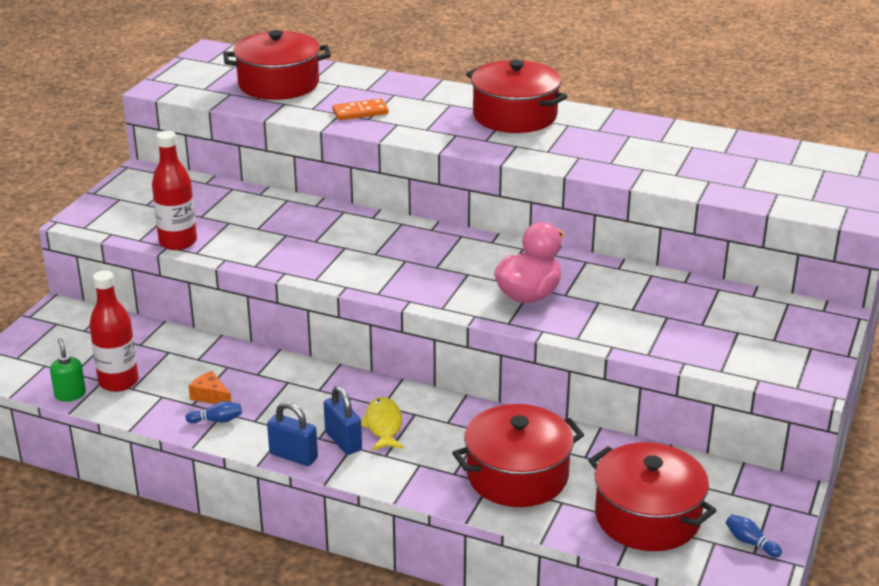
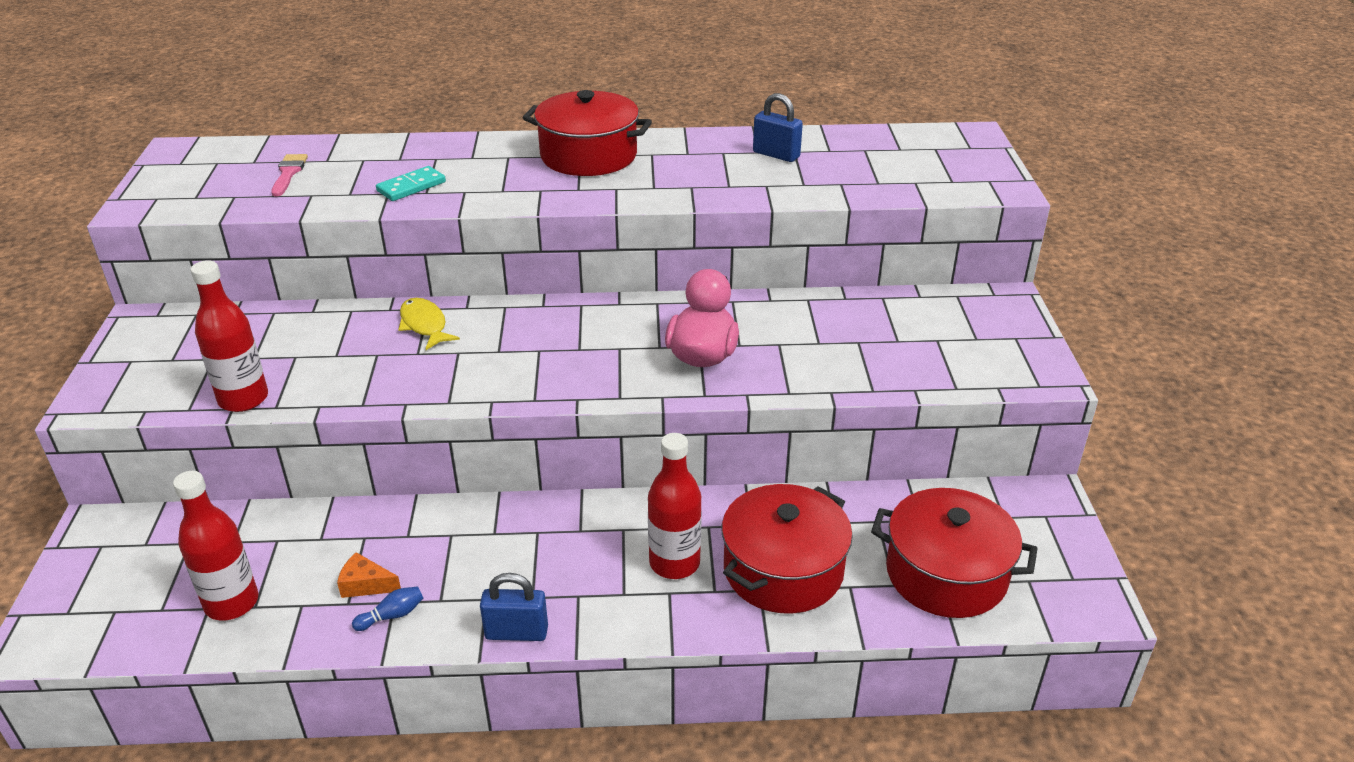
camera: 25 degrees left, 5 degrees up
(70, 394) = (173, 643): green soap dispenser -> none
(278, 84) = (288, 173): red pot -> pink brush
(343, 441) = (564, 592): blue padlock -> blue padlock (776, 155)
(360, 112) = (411, 186): orange domino -> turquoise domino
(383, 425) = (597, 556): yellow fish -> yellow fish (424, 325)
(437, 447) = (674, 563): none -> red bottle
(750, 542) = (1061, 568): blue bowling pin -> none

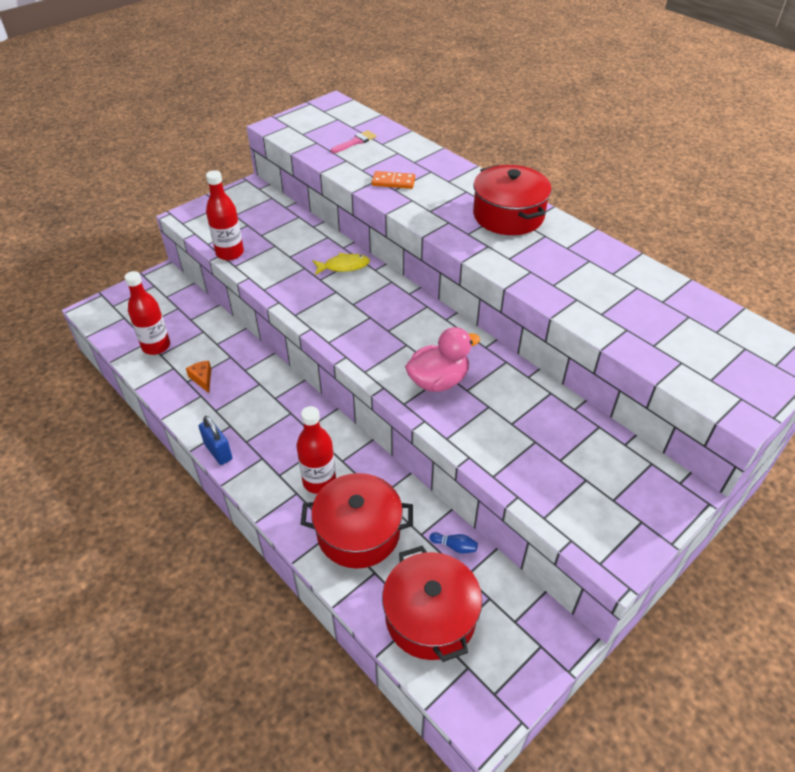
camera: 50 degrees right, 10 degrees up
(392, 615) = (192, 401): blue bowling pin -> blue bowling pin (454, 546)
(411, 186) = (393, 182): turquoise domino -> orange domino
(424, 325) = (344, 266): yellow fish -> yellow fish turned 60 degrees clockwise
(776, 155) = (620, 282): blue padlock -> none

